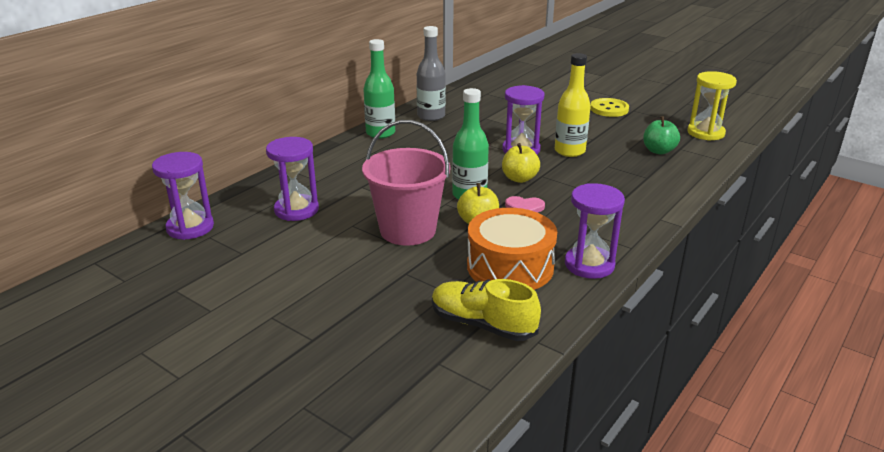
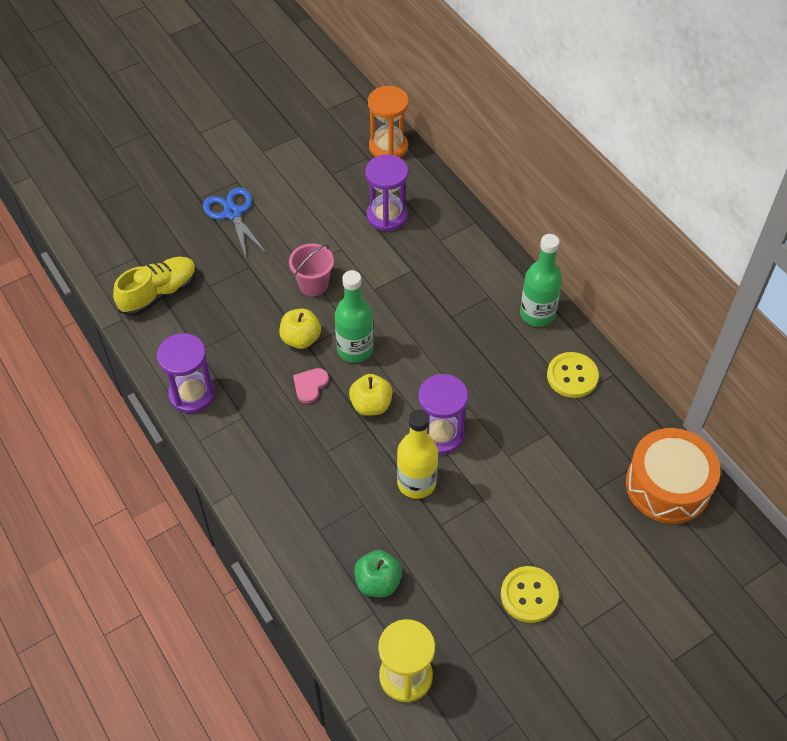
camera: 110 degrees right, 25 degrees up
(190, 227) = (388, 147): purple hourglass -> orange hourglass
(329, 305) = (232, 213): none -> blue scissors
(408, 230) = (313, 284): pink bucket -> pink bucket, size x0.56
(431, 116) = (572, 376): grey bottle -> yellow button
(510, 267) = (220, 337): orange drum -> orange drum (667, 485)

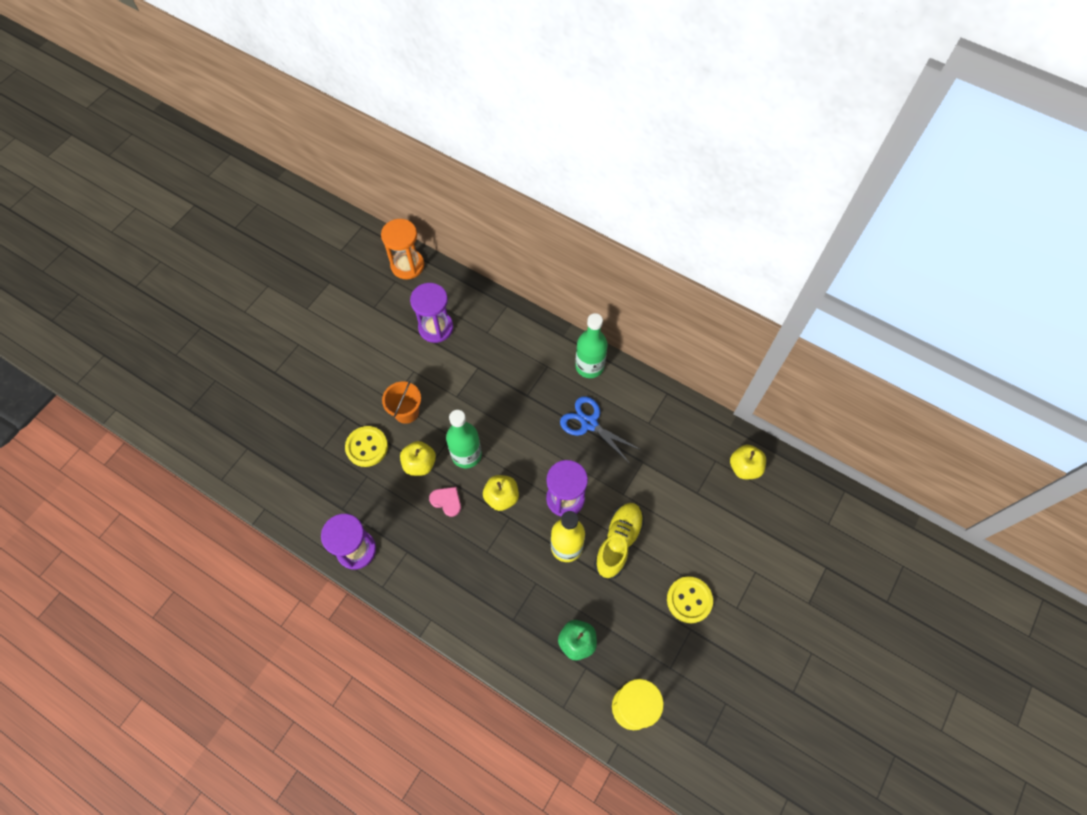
camera: 25 degrees left, 10 degrees up
(159, 293) = (284, 472): yellow shoe -> yellow shoe (618, 542)
(232, 213) = (309, 375): blue scissors -> blue scissors (589, 423)
(310, 385) = (446, 501): pink heart -> pink heart turned 120 degrees clockwise
(313, 284) = (406, 412): pink bucket -> orange bucket
(572, 376) = (638, 408): yellow button -> yellow button (367, 447)
(667, 485) = (744, 467): orange drum -> yellow apple

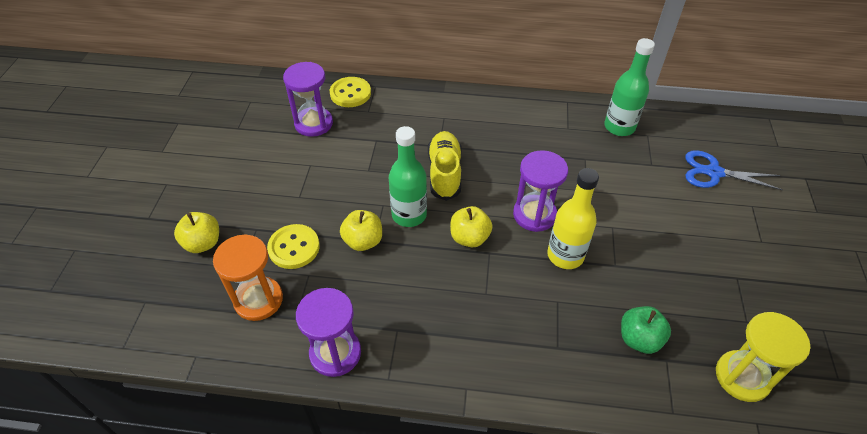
camera: 25 degrees left, 15 degrees down
(406, 412) = (322, 201): orange bucket -> none
(407, 265) = (257, 86): orange hourglass -> orange hourglass (258, 300)
(446, 501) = (413, 264): pink heart -> none
(589, 366) = (483, 105): green bottle -> green bottle (619, 127)
(589, 423) = (514, 147): blue scissors -> blue scissors (713, 172)
(618, 542) = (612, 231): yellow shoe -> yellow shoe (444, 173)
(689, 600) = (715, 253): yellow button -> yellow button (350, 93)
(744, 467) = (676, 131): yellow apple -> yellow apple (203, 243)

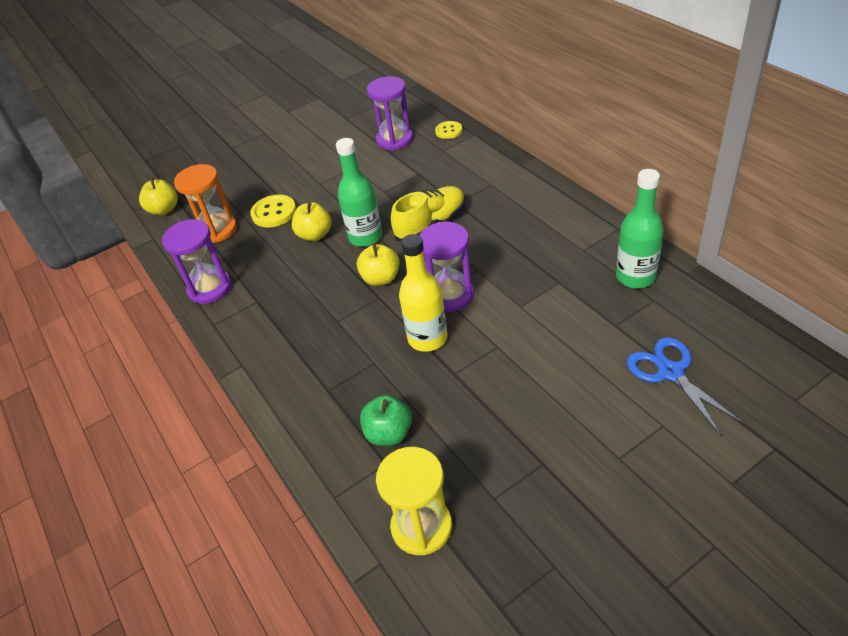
camera: 55 degrees right, 5 degrees down
(203, 243) = (235, 179): yellow apple -> yellow apple (164, 210)
(350, 93) = (448, 131): yellow button -> yellow button, size x0.65

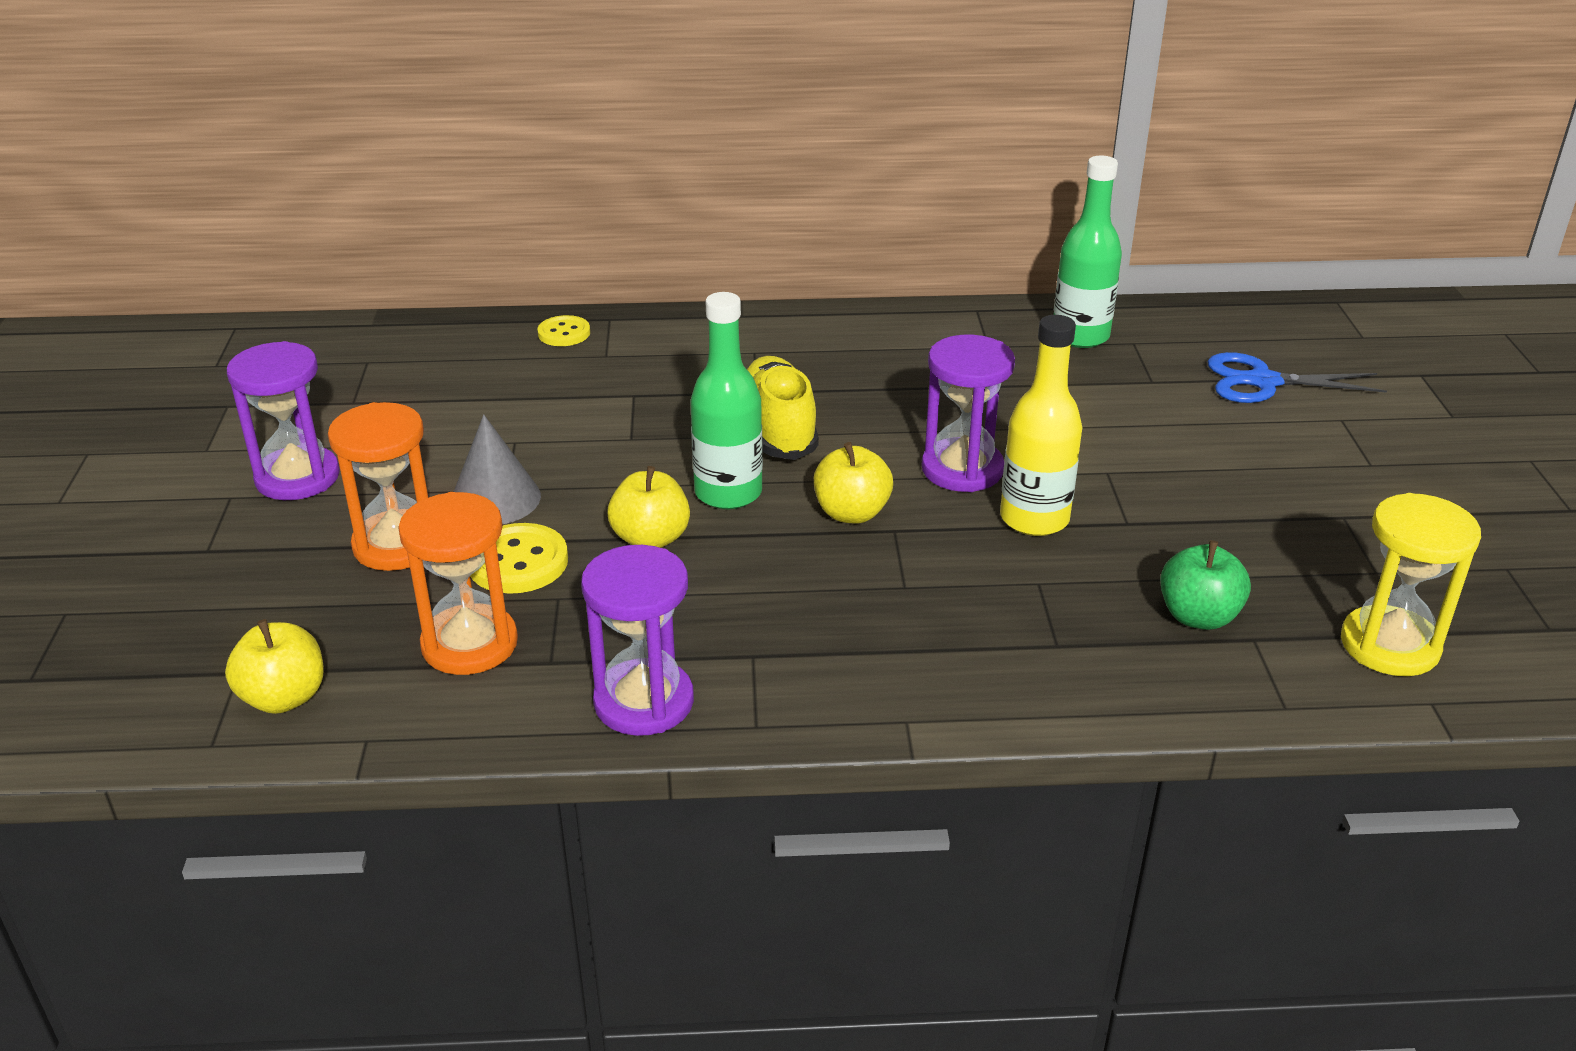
camera: 65 degrees left, 10 degrees down
(263, 181) = (397, 545): none -> orange hourglass
(310, 184) = (495, 499): none -> grey cone
(394, 140) = (504, 382): purple hourglass -> purple hourglass (297, 477)

